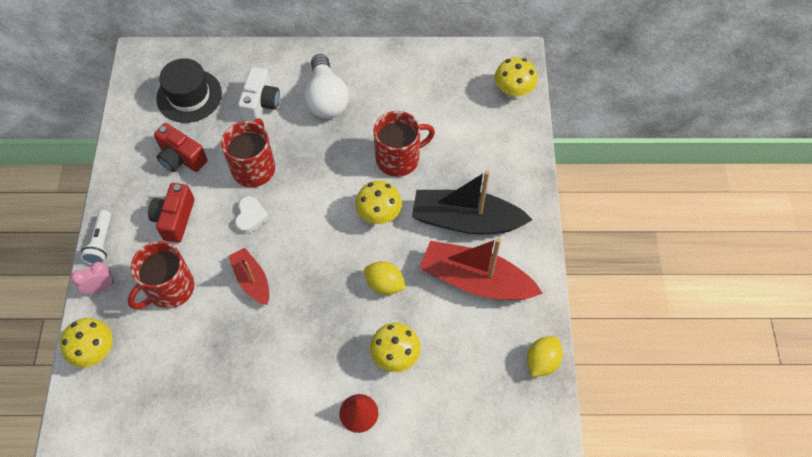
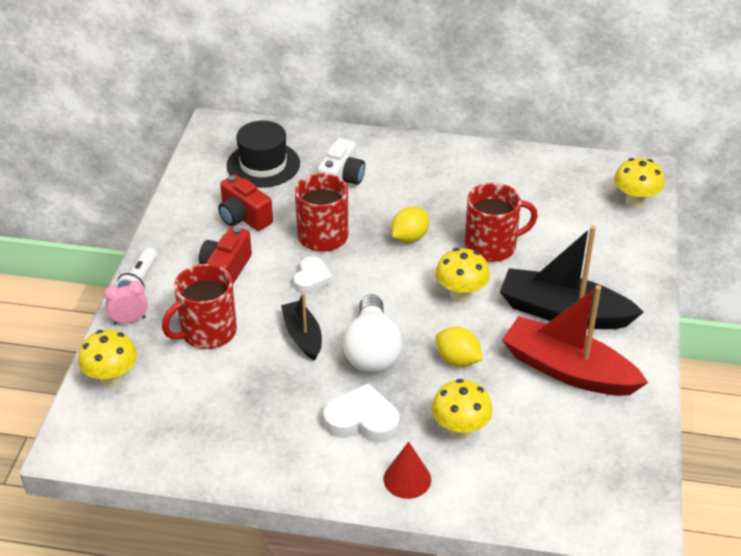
camera: 10 degrees right, 20 degrees down
(252, 280) = (303, 336): red boat -> black boat
(314, 359) = (362, 420): none -> white heart
(326, 98) = (416, 184): white light bulb -> white light bulb (372, 351)
(542, 361) = (640, 459): yellow lemon -> yellow lemon (409, 237)

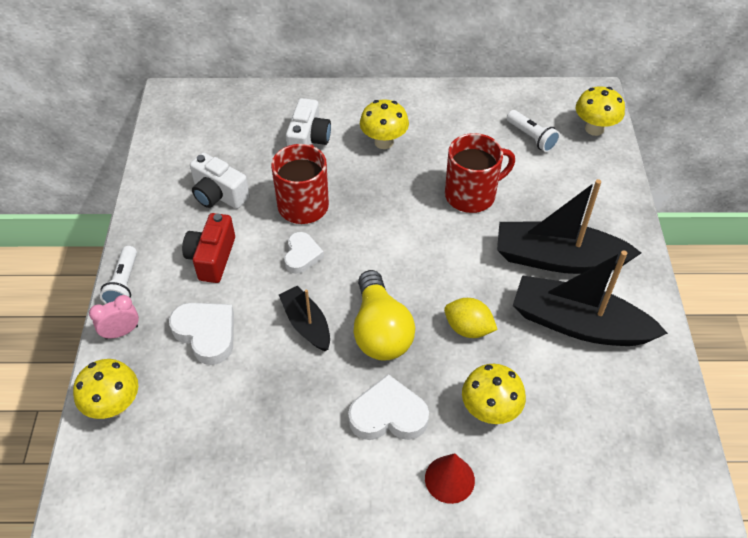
camera: 10 degrees left, 10 degrees up
(207, 332) = (206, 334): red mug -> white heart
(244, 217) = (219, 195): red camera -> white camera
(263, 165) = (227, 133): black hat -> none
(372, 351) = (380, 331): white light bulb -> yellow light bulb
(409, 237) = (389, 196): yellow lemon -> none
(461, 295) = (454, 253): yellow mushroom -> yellow mushroom (384, 142)
(567, 202) = (531, 137): none -> white flashlight
(568, 370) = (578, 324): red boat -> black boat

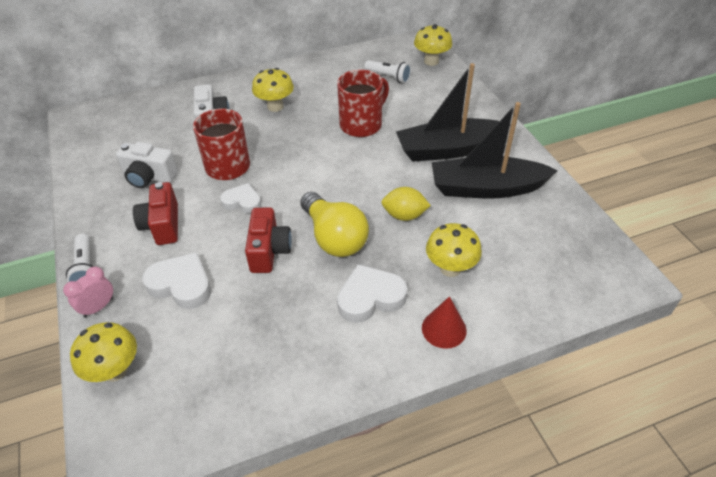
camera: 20 degrees left, 5 degrees down
(302, 255) = (242, 202): white heart -> white heart turned 60 degrees counterclockwise
(306, 324) = (269, 251): black boat -> red camera

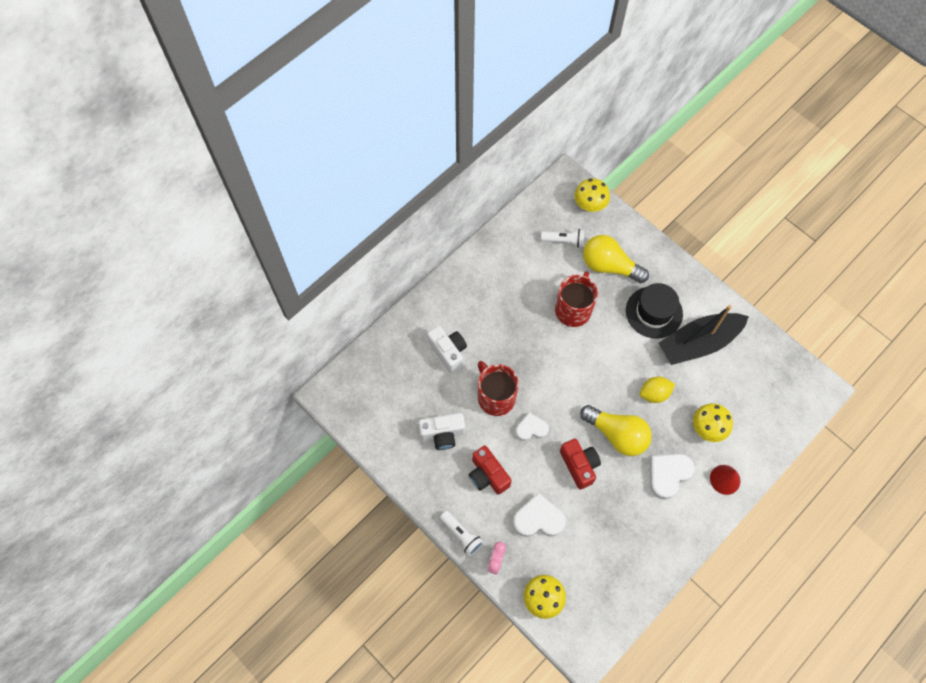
camera: 25 degrees left, 20 degrees up
(275, 106) = (490, 315): yellow mushroom -> none
(422, 104) = (609, 266): none -> yellow light bulb
(448, 149) = (654, 312): black boat -> black hat

